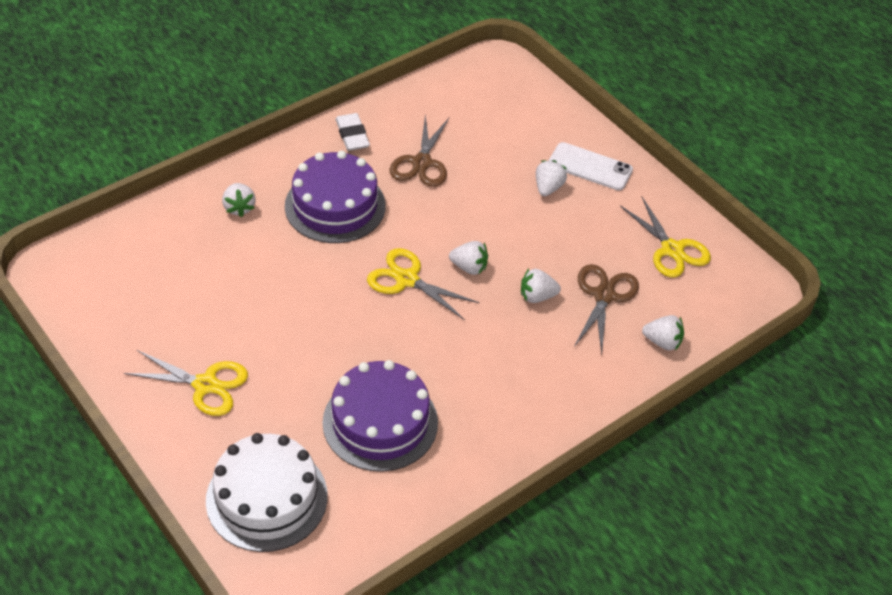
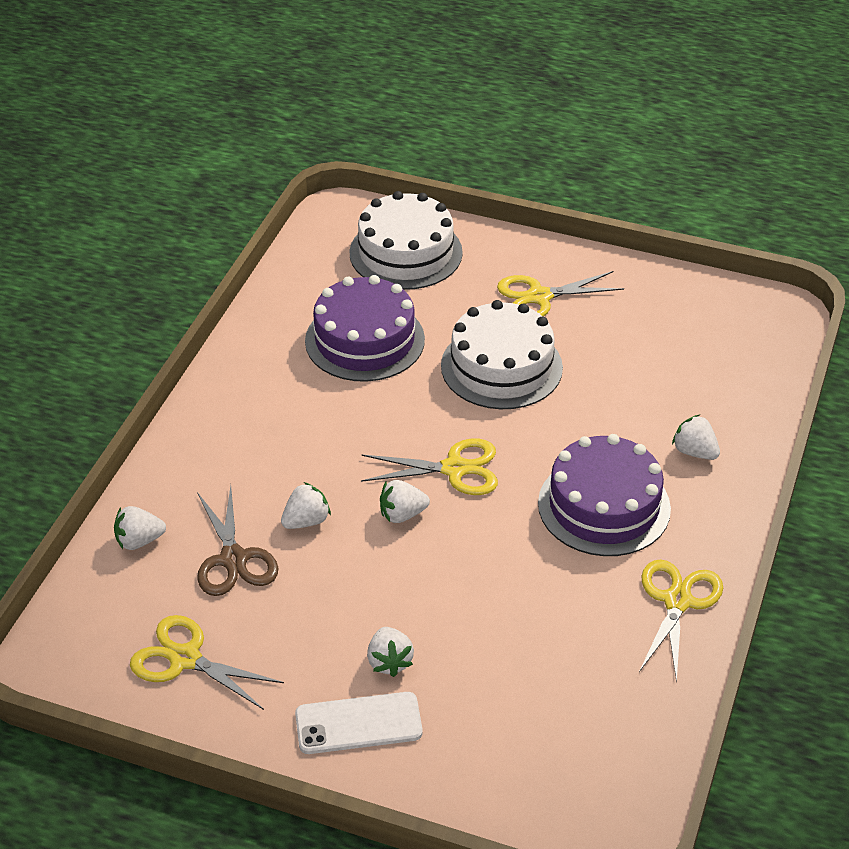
camera: 150 degrees right, 5 degrees down
(298, 339) = (501, 367): none -> white cake
(352, 135) = (677, 601): white eraser -> yellow scissors
(421, 163) = (565, 610): brown scissors -> none

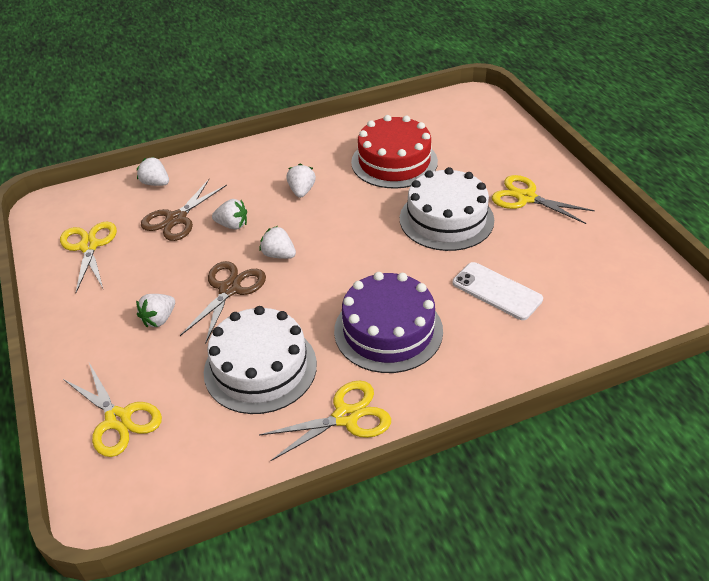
camera: 50 degrees right, 0 degrees up
(358, 723) = (100, 336): white phone -> white phone (497, 291)
(364, 340) = (394, 162): purple cake -> red cake
(406, 253) = (482, 133): white cake -> white cake (260, 368)
(409, 582) = (229, 289): none -> brown scissors
(454, 469) = (339, 252): yellow scissors -> yellow scissors (118, 419)
(694, 452) = (491, 343): white strawberry -> white strawberry (301, 191)

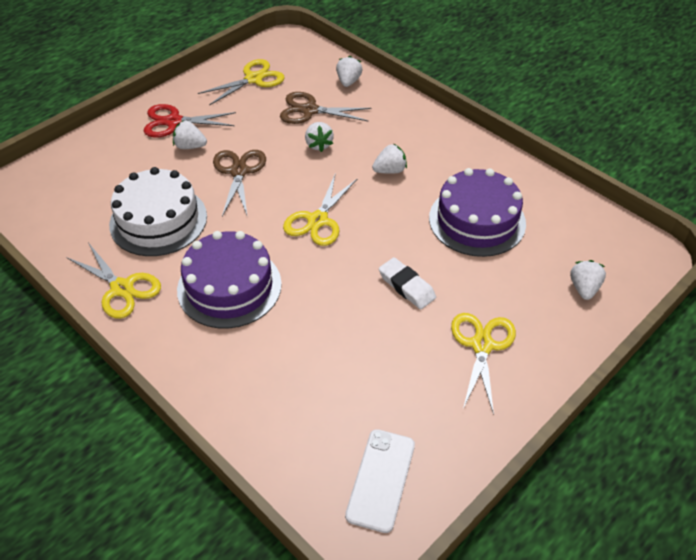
camera: 65 degrees right, 5 degrees up
(105, 325) = (174, 122): none -> red scissors
(118, 419) = (86, 165): yellow scissors -> yellow scissors (317, 220)
(229, 289) = (239, 172): brown scissors -> brown scissors turned 90 degrees counterclockwise
(278, 255) = (294, 185): white strawberry -> white strawberry (584, 288)
(394, 162) = (477, 220): red cake -> purple cake
(446, 219) = (406, 286): white cake -> white eraser
(497, 291) = (315, 354): white phone -> white phone (381, 480)

